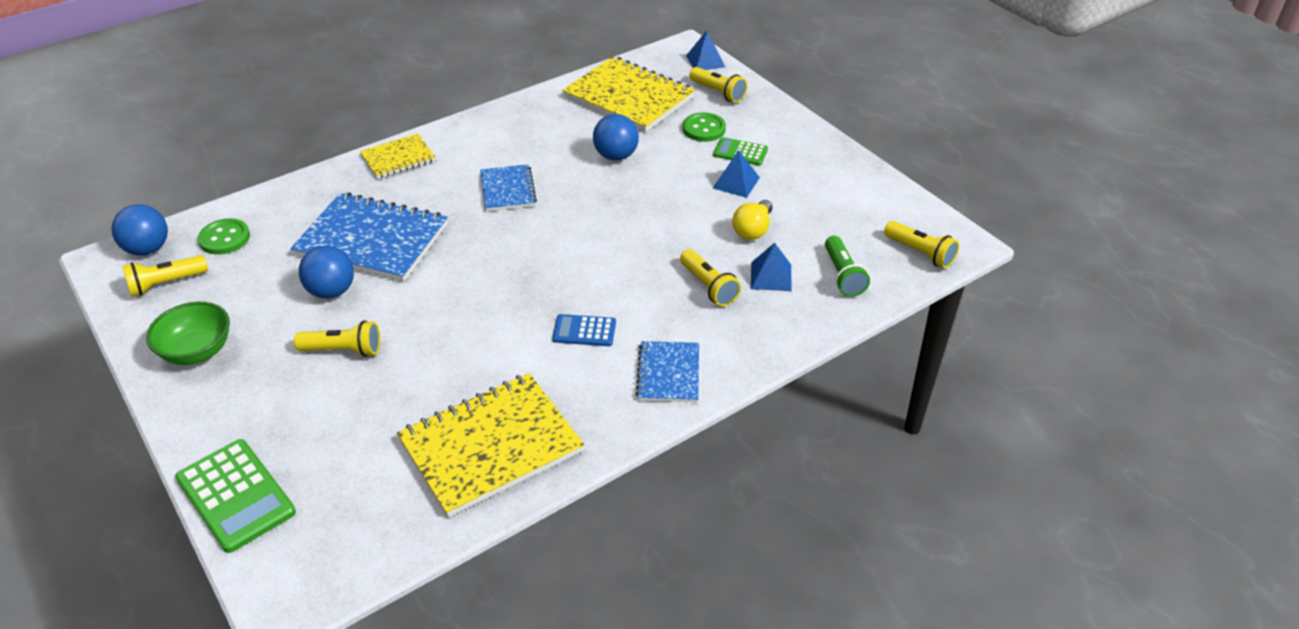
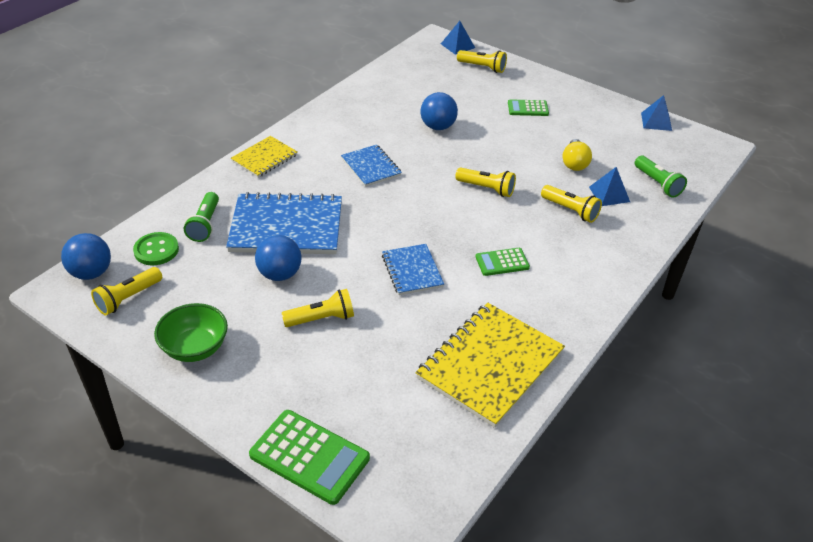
camera: 20 degrees left, 0 degrees up
(290, 220) = (205, 224): none -> green flashlight
(584, 331) = (502, 262): blue calculator -> green calculator
(628, 97) = (418, 81): yellow notebook -> none
(668, 373) = (584, 280): blue notebook -> blue notebook (412, 271)
(704, 129) = (490, 96): green button -> none
(736, 182) = (539, 131): blue pyramid -> blue pyramid (656, 121)
(920, 253) = (698, 158): yellow flashlight -> yellow flashlight (486, 189)

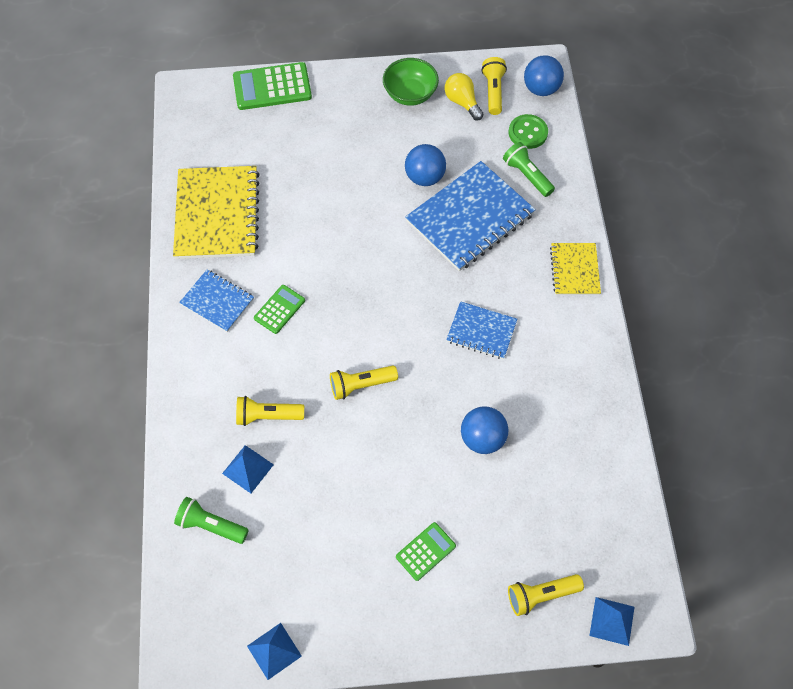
camera: 140 degrees right, 20 degrees up
(321, 319) = (358, 167): yellow flashlight -> none
(412, 271) = (338, 249): blue notebook -> blue notebook (217, 302)
(574, 163) = (310, 491): yellow light bulb -> yellow light bulb (462, 102)

